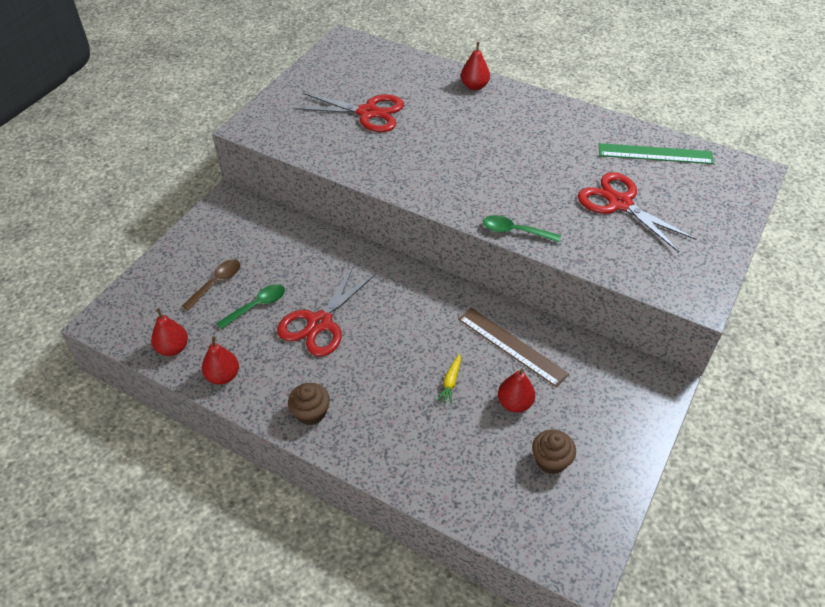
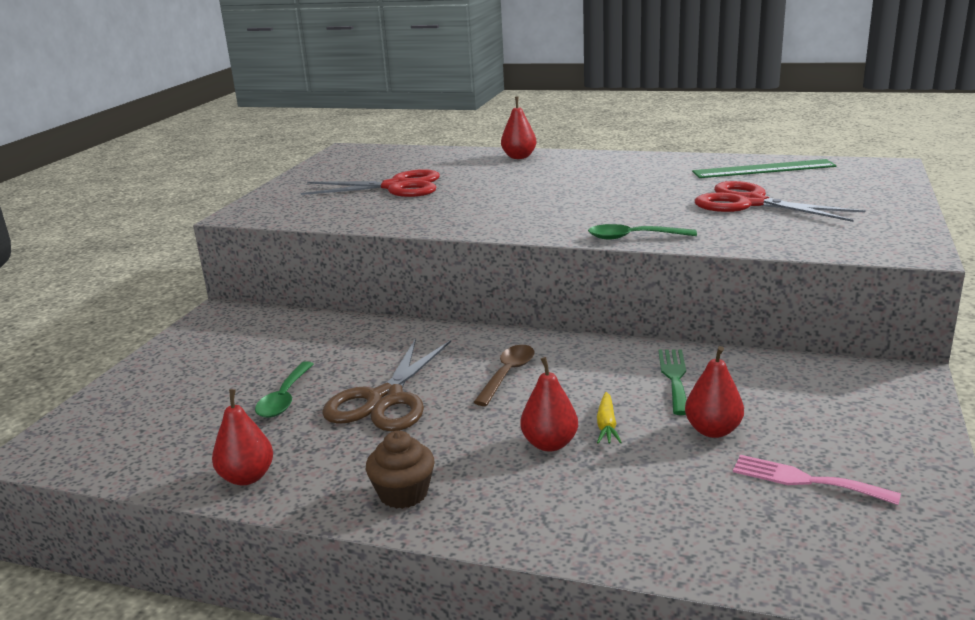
camera: 10 degrees left, 25 degrees down
(173, 348) = (158, 461): red pear -> red pear (550, 444)
(216, 283) = (217, 386): brown spoon -> brown spoon (507, 374)
(257, 306) = (285, 398): green spoon -> green spoon turned 150 degrees clockwise
(320, 323) = (385, 399): red scissors -> brown scissors
(512, 346) = (674, 377): brown ruler -> green fork
(551, 460) = (805, 480): brown cupcake -> pink fork

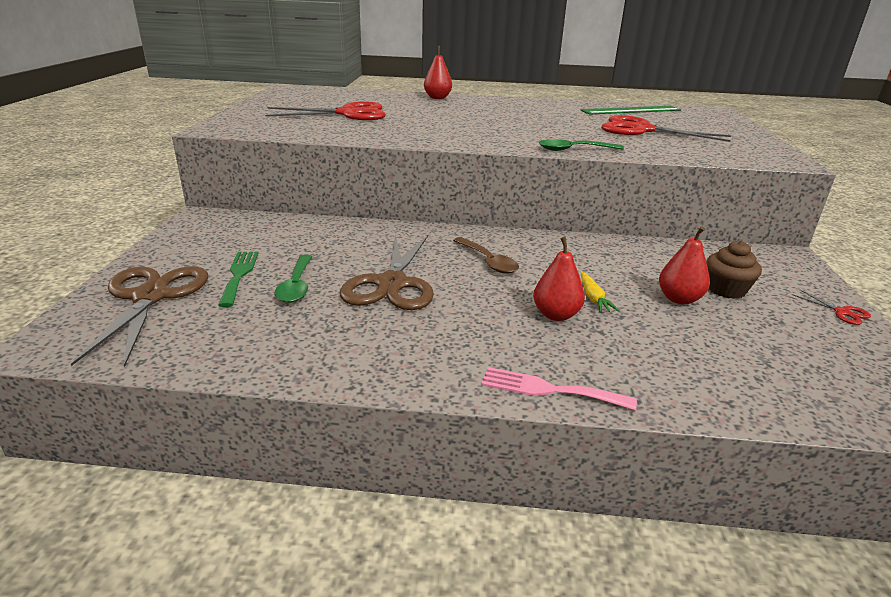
camera: 15 degrees left, 5 degrees up
(139, 405) = (150, 297): none -> brown scissors
(247, 477) = (290, 357): red pear -> none
(403, 493) = (450, 364): brown cupcake -> brown cupcake (726, 290)
(507, 374) = (488, 261): brown spoon -> brown spoon turned 135 degrees clockwise
(674, 377) = (623, 260): green fork -> green fork (239, 275)
(805, 480) = (774, 333): pink fork -> pink fork (549, 389)
(920, 457) = (842, 312): none -> red scissors

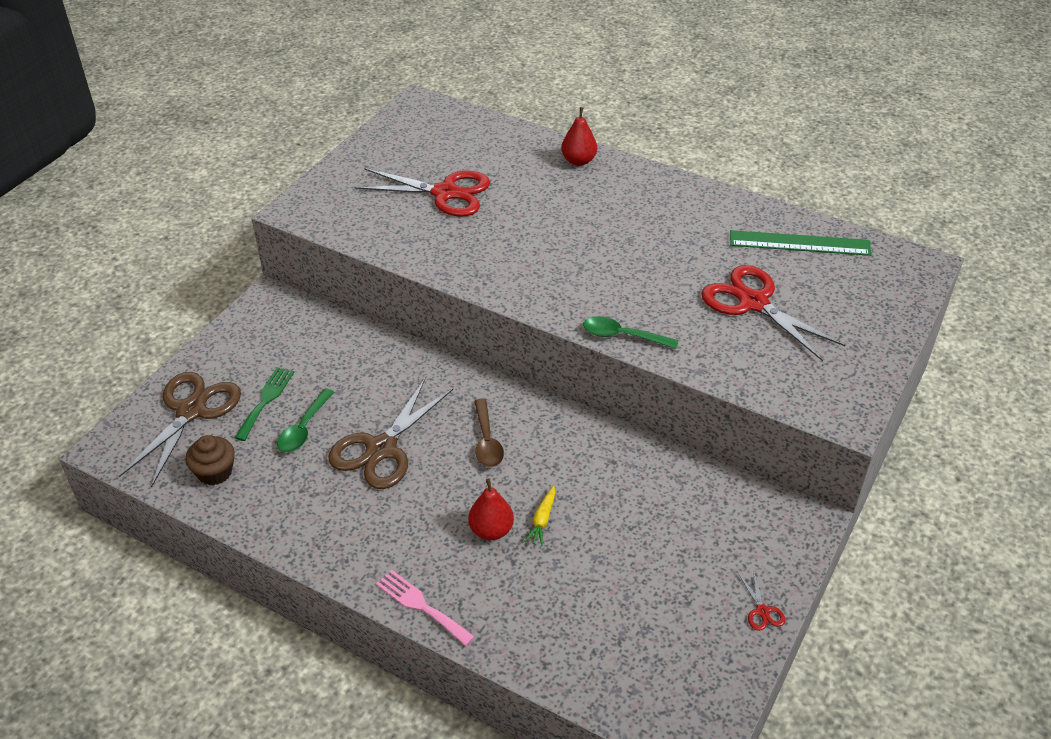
camera: 25 degrees right, 15 degrees up
(679, 299) = (621, 545): red pear -> none
(726, 290) = (680, 548): brown cupcake -> brown cupcake (214, 472)

